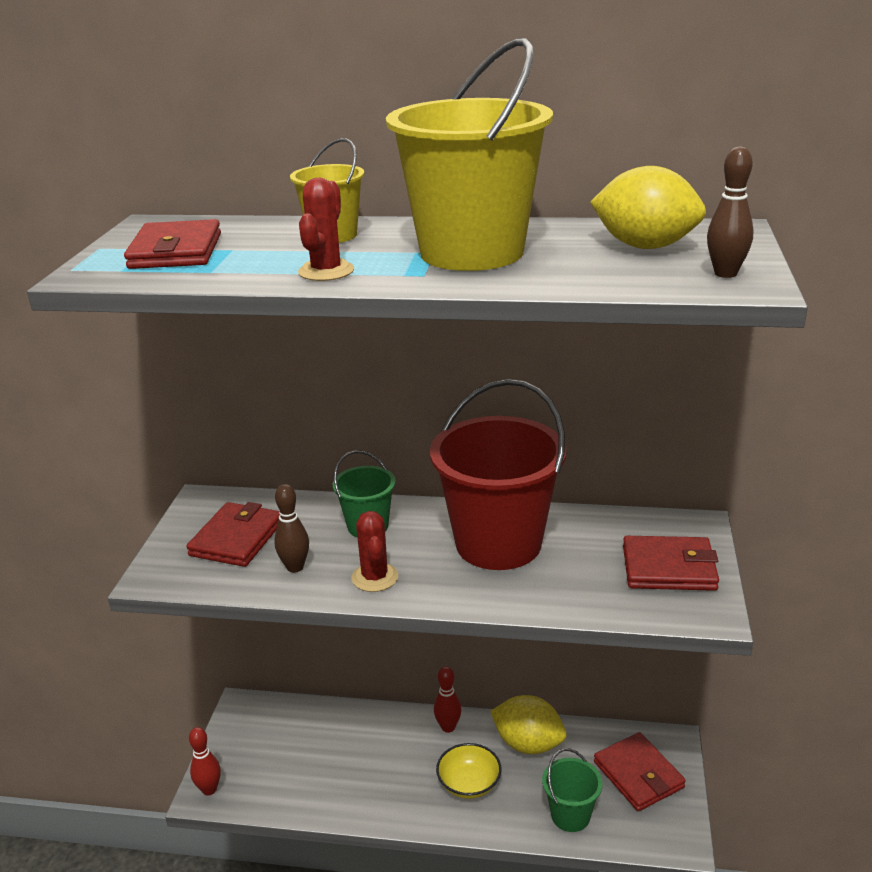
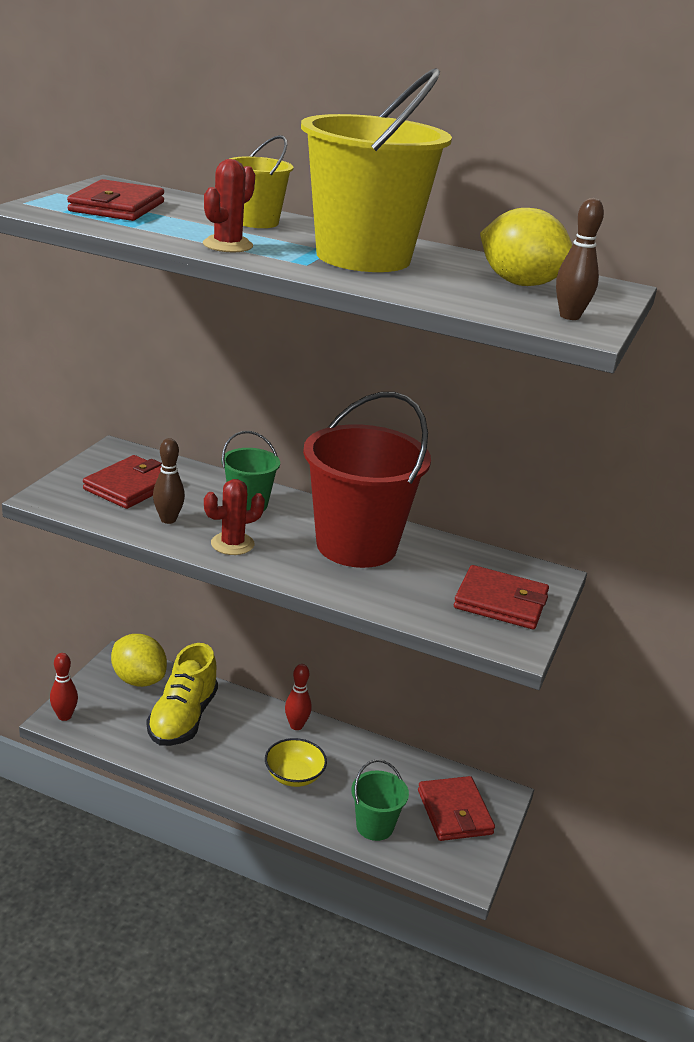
camera: 10 degrees right, 0 degrees up
(332, 754) = (183, 718): none -> yellow shoe
(375, 577) = (232, 544): red cactus -> red cactus turned 60 degrees clockwise
(528, 744) = (363, 759): yellow lemon -> yellow lemon (139, 679)

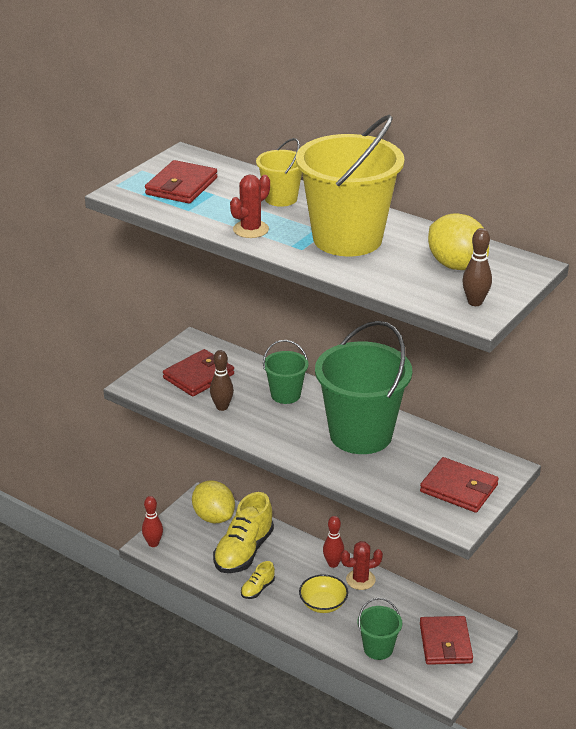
camera: 15 degrees right, 5 degrees up
(208, 763) = (257, 589): none -> yellow shoe
(232, 544) = (266, 430): red cactus -> red cactus (360, 580)
(356, 545) = (361, 434): red bucket -> green bucket

